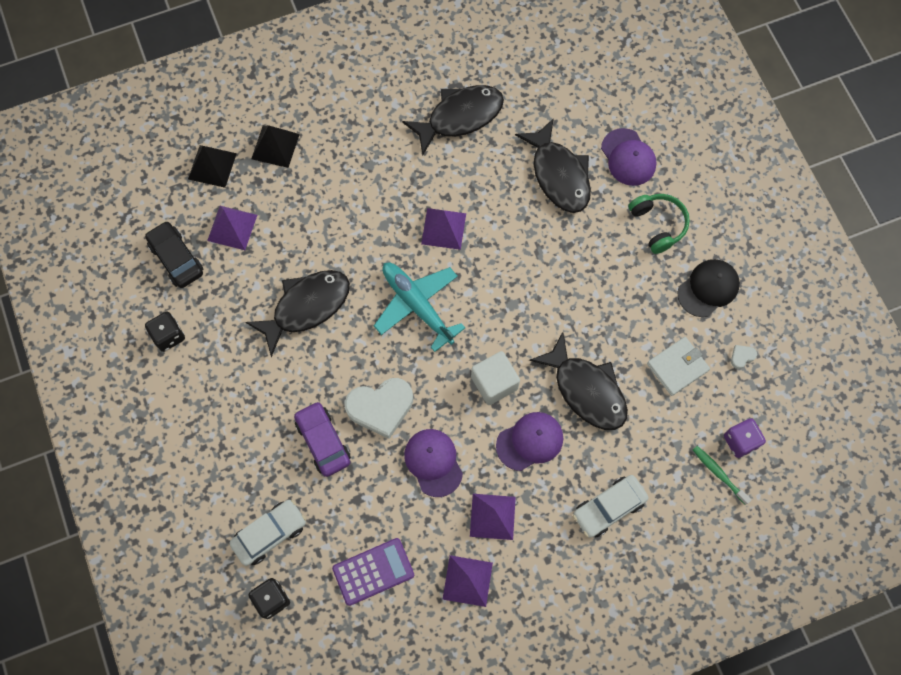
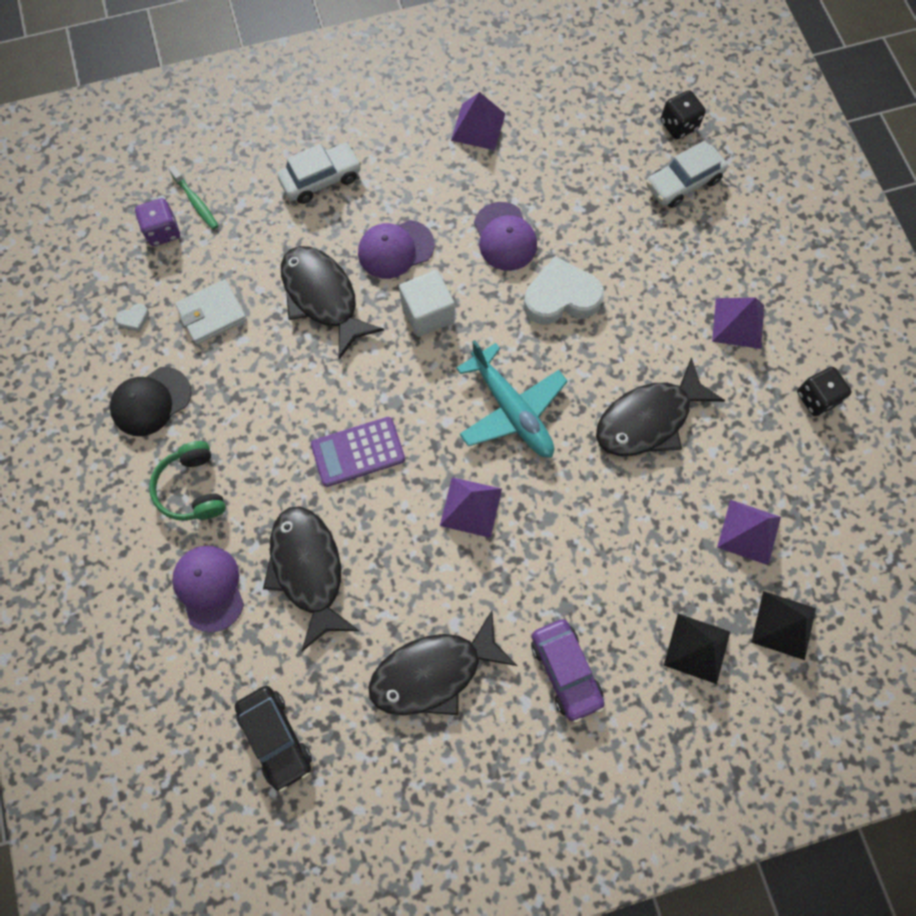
camera: 175 degrees left, 0 degrees up
(176, 258) = (818, 495): black car -> black car (276, 737)
(323, 441) = (627, 267): purple car -> purple car (566, 670)
(373, 571) = (574, 141): purple calculator -> purple calculator (358, 452)
(492, 516) = (446, 181): purple pyramid -> purple pyramid (738, 323)

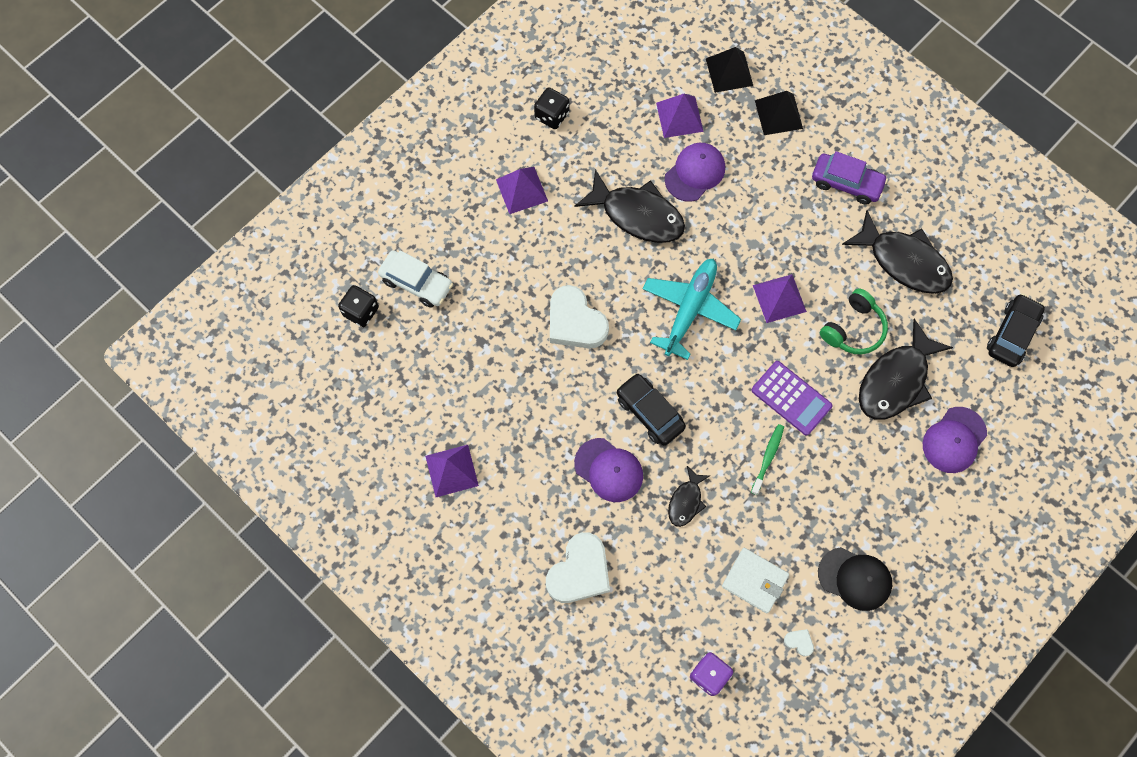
camera: 120 degrees left, 0 degrees up
(192, 488) = (896, 500): green headphones -> green headphones (853, 329)
(196, 202) = (665, 666): green toothbrush -> green toothbrush (768, 458)
(321, 179) = (579, 571): white car -> white heart
(323, 297) = (686, 501): black fish -> black fish, size x0.52
(428, 313) = (649, 412): white cube -> black car
(505, 237) = (546, 391): purple cap -> purple cap (695, 173)
(566, 670) = (846, 183): purple car -> purple car turned 75 degrees clockwise

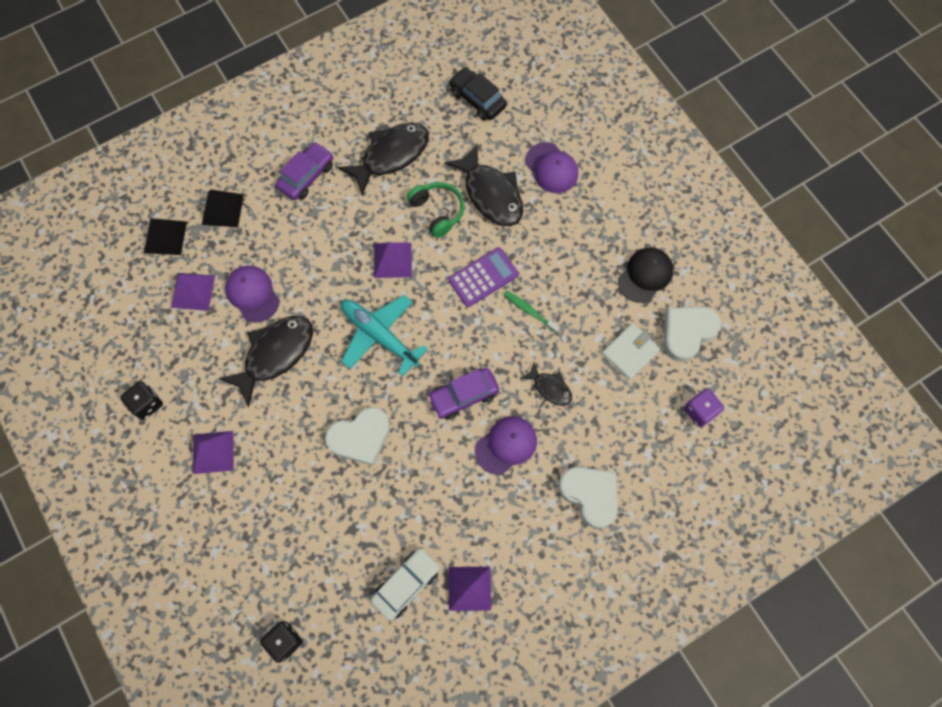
camera: 75 degrees left, 0 degrees up
(417, 282) = (273, 577): white car -> white car (406, 584)
(649, 412) = (463, 396): black car -> purple car
(799, 642) = (687, 333): white heart -> white heart, size x2.48

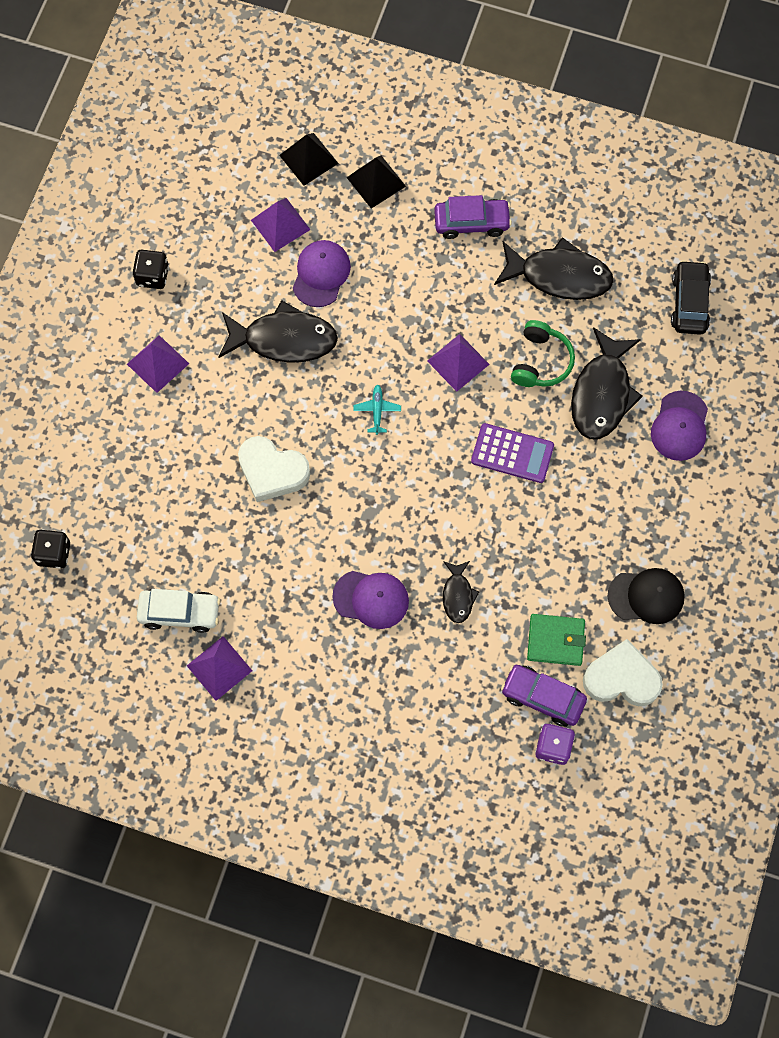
camera: 50 degrees right, 0 degrees up
(380, 336) = (377, 411): turquoise plane -> turquoise plane, size x0.44
(463, 396) = (384, 527): purple car -> purple car (542, 697)
(529, 311) = (516, 520): green toothbrush -> none
(590, 495) = (388, 707): white heart -> none
(630, 352) = (555, 640): white wallet -> green wallet

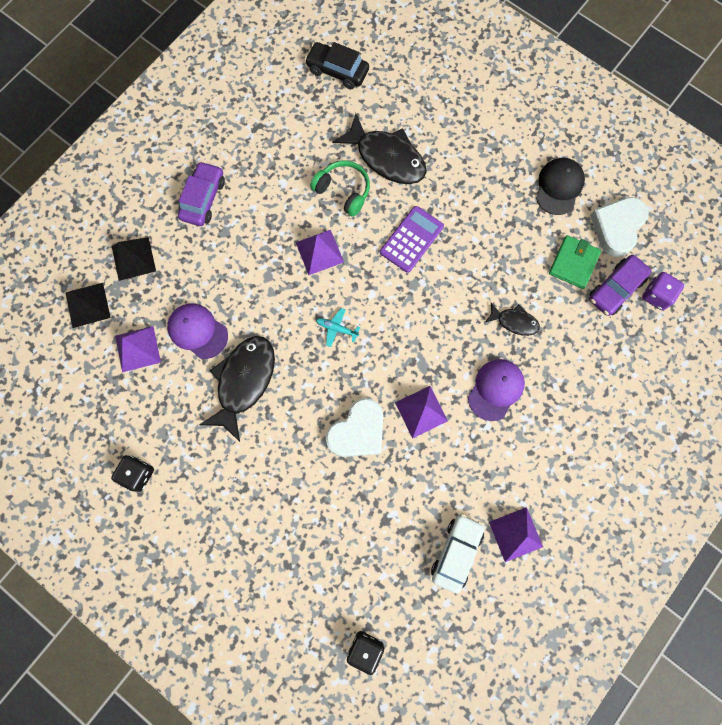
camera: 70 degrees left, 5 degrees up
(157, 363) = (222, 497): purple pyramid -> purple pyramid (421, 411)
(559, 276) = (277, 152): black fish -> none
(680, 426) = (433, 114): purple cap -> none

